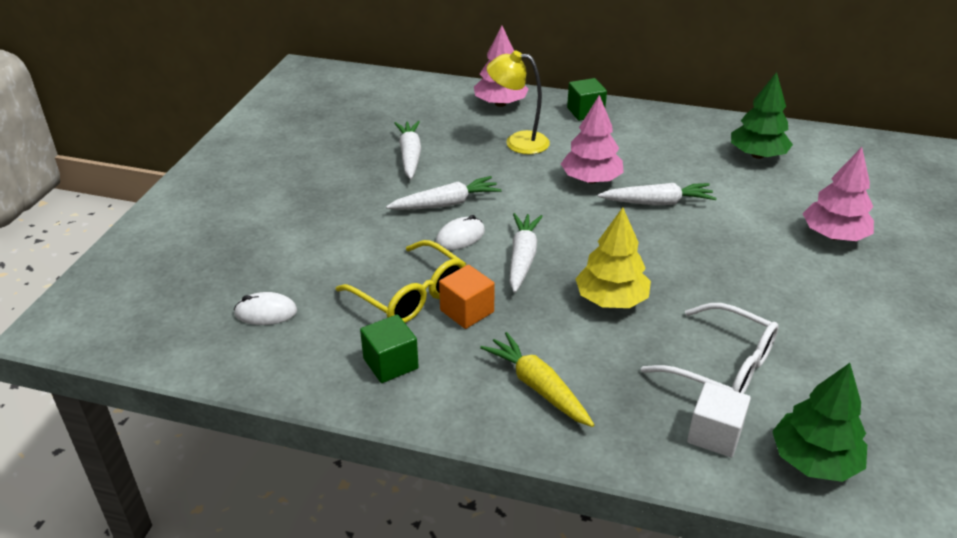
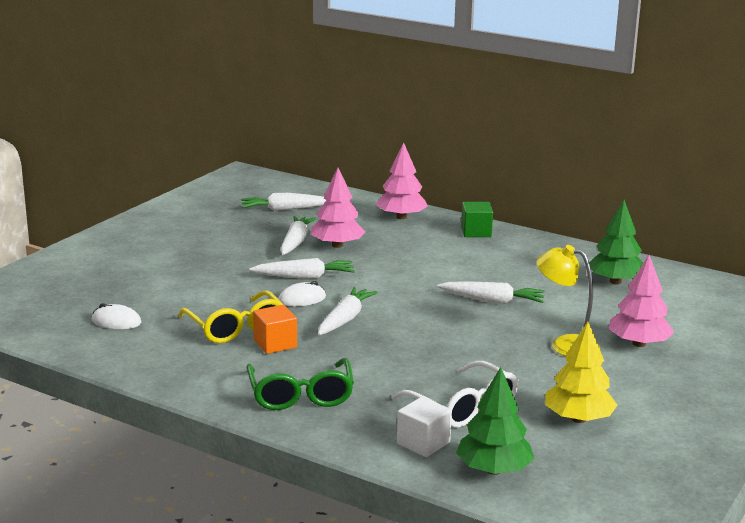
camera: 15 degrees right, 15 degrees down
(374, 112) = (284, 209): none -> white carrot
(390, 363) = (194, 364): green cube -> none
(518, 142) = (397, 245): yellow lamp -> yellow lamp (565, 345)
(538, 387) = (300, 395): yellow carrot -> green glasses
(591, 180) = (444, 278): pink tree -> pink tree (337, 245)
(611, 300) = (401, 354): yellow tree -> yellow tree (578, 419)

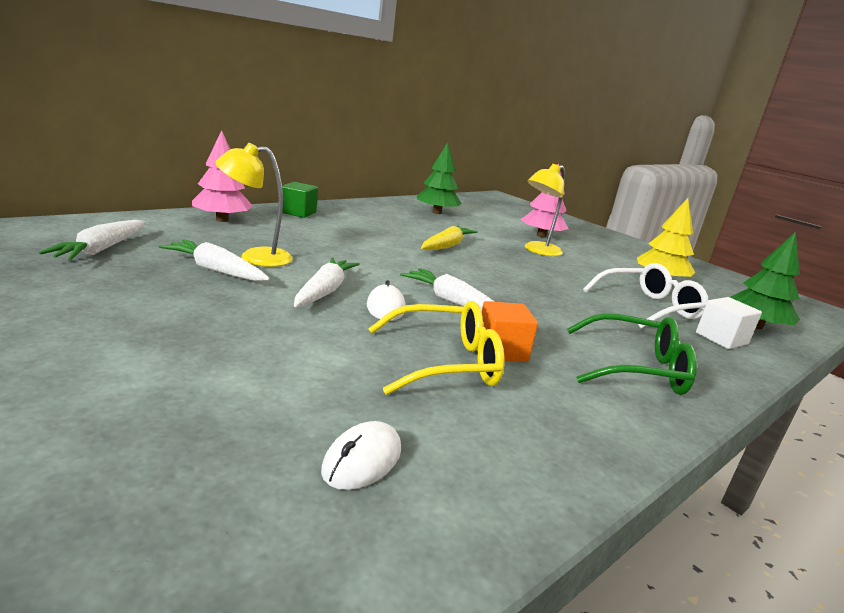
camera: 75 degrees left, 0 degrees up
(337, 245) = (255, 257): pink tree -> yellow lamp
(493, 301) = (447, 246): white carrot -> yellow carrot

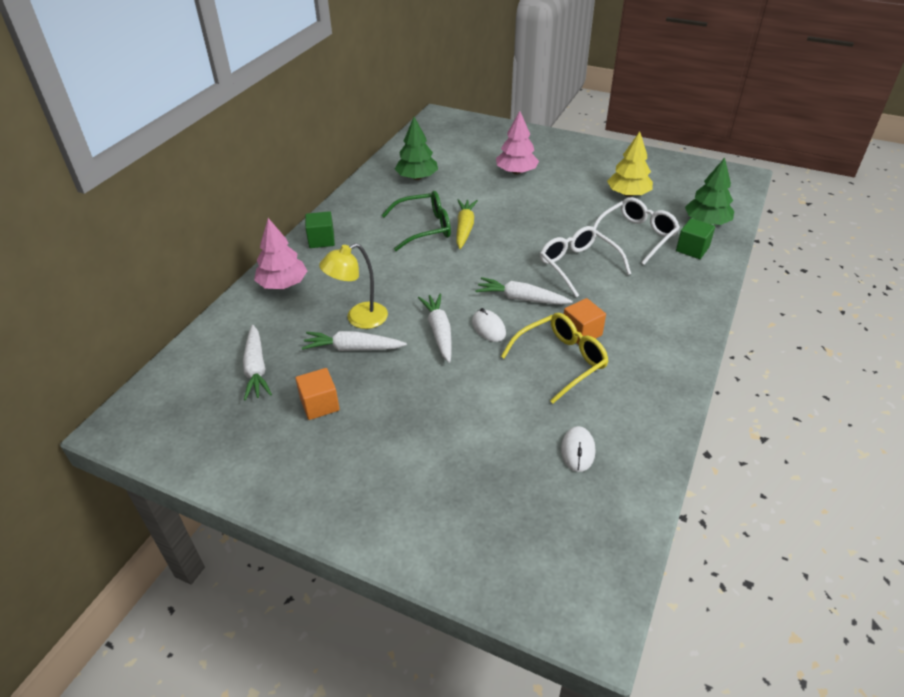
camera: 20 degrees left, 20 degrees up
(110, 290) = (319, 404): none -> orange cube
(538, 251) = (528, 198): yellow lamp -> none
(551, 304) = (578, 266): none -> white glasses
(634, 368) = (658, 308): green glasses -> green glasses (423, 228)
(721, 338) = (692, 249): white cube -> green cube

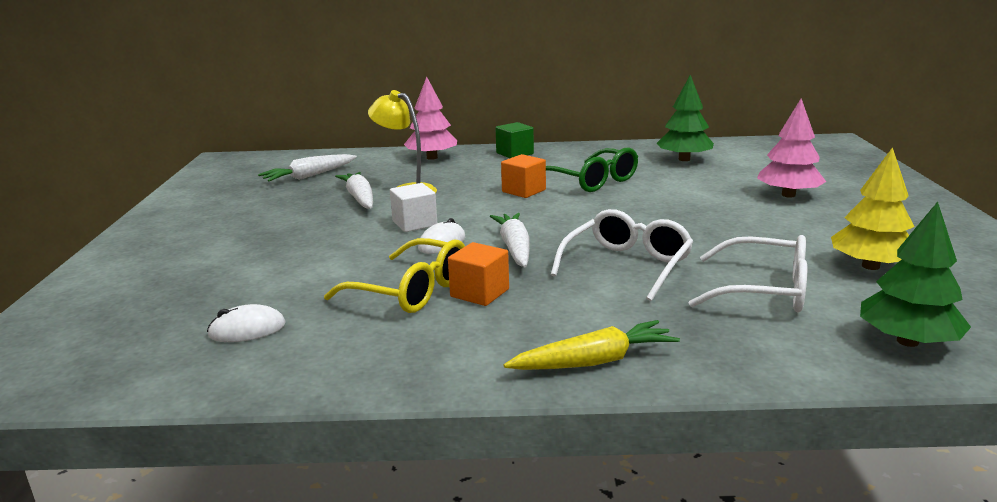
camera: 65 degrees right, 20 degrees down
(319, 404) = (273, 204): orange cube -> orange cube (523, 191)
(439, 331) = (414, 223): white carrot -> white cube
(465, 228) = (619, 196): yellow carrot -> yellow carrot (595, 361)
(692, 249) = (798, 340): green cube -> none

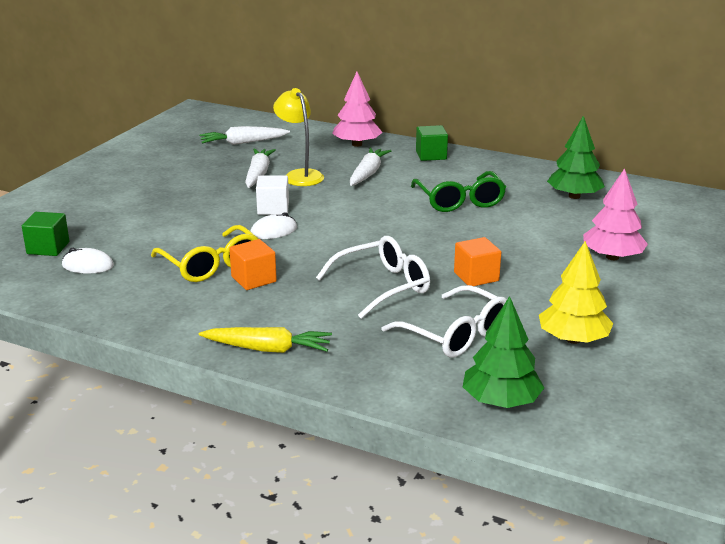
camera: 25 degrees right, 5 degrees up
(168, 323) = (48, 248): none -> green cube
(514, 248) = (320, 249): white carrot -> white carrot (368, 173)
(523, 191) = (390, 197): orange cube -> orange cube (476, 277)

